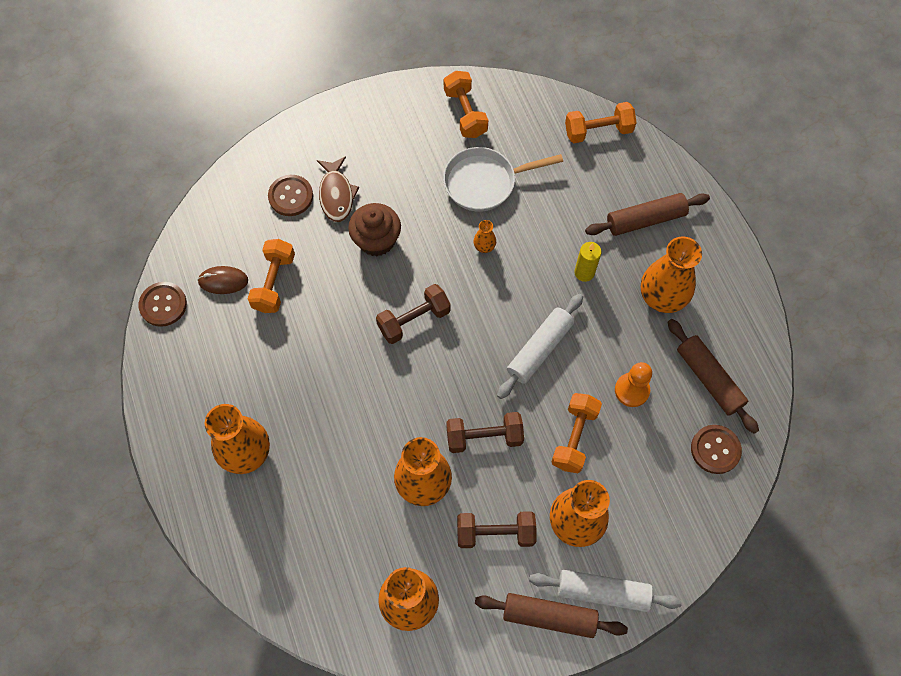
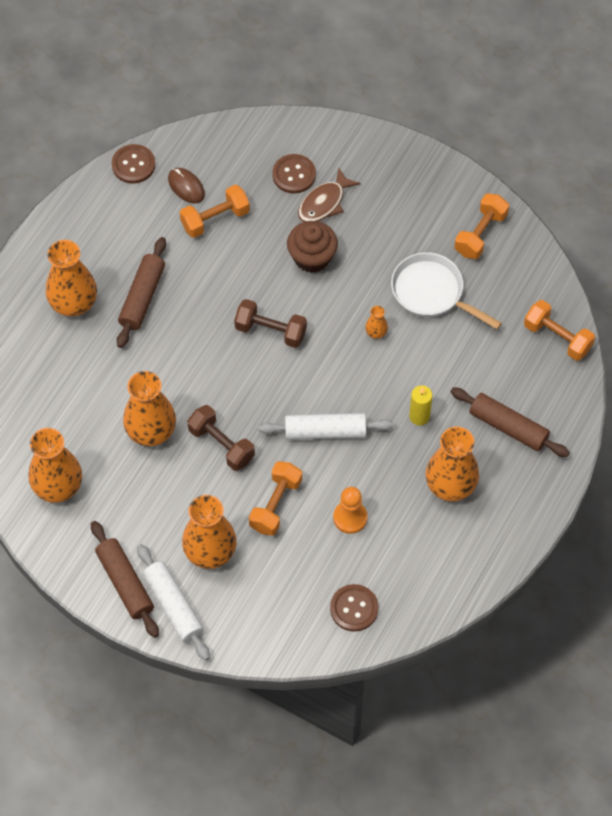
camera: 50 degrees right, 5 degrees down
(495, 533) = (155, 504): brown dumbbell -> none
(574, 437) = (275, 505): orange dumbbell -> orange dumbbell turned 45 degrees counterclockwise
(709, 379) = (410, 565): brown rolling pin -> brown rolling pin (142, 297)

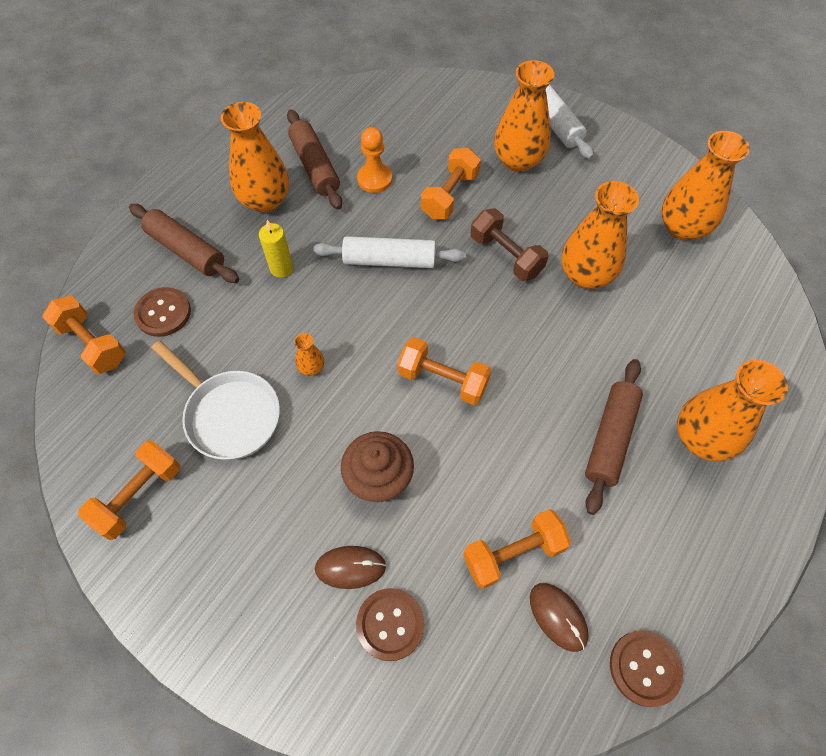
camera: 175 degrees left, 0 degrees up
(125, 583) = (600, 141): brown rolling pin -> brown rolling pin (315, 166)
(270, 331) = (443, 380): brown dumbbell -> orange dumbbell
(324, 203) = (350, 567): brown fish -> brown mouse
(354, 608) = (382, 109): brown button -> brown button (163, 313)

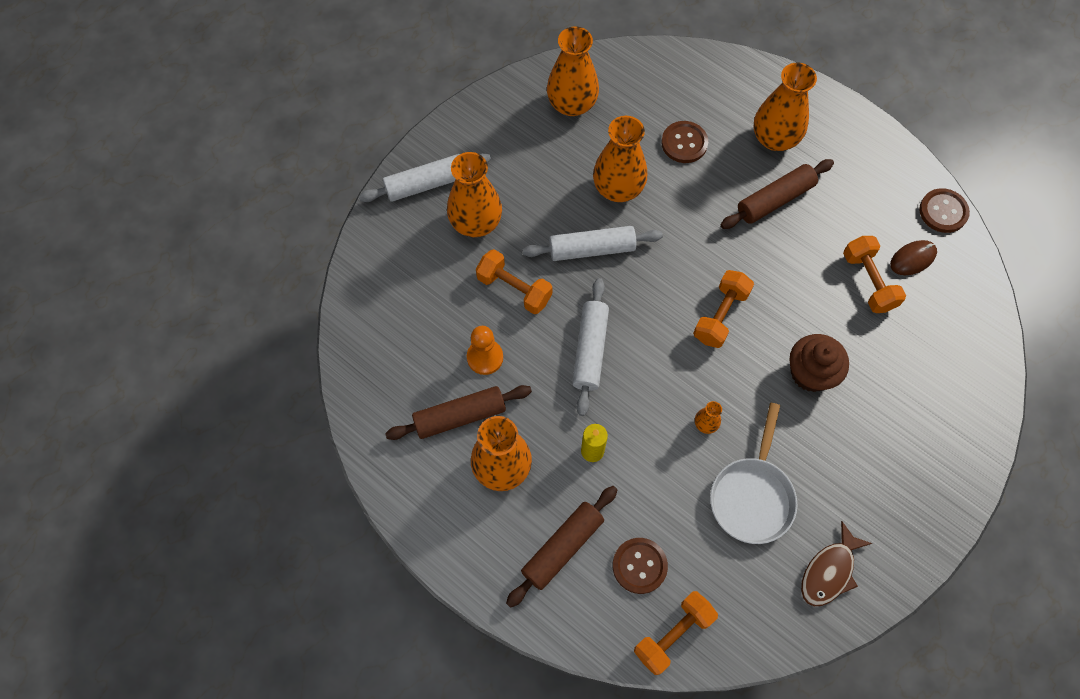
camera: 85 degrees left, 5 degrees up
(139, 495) = (829, 571): orange dumbbell -> brown fish
(229, 414) = (752, 496): white pan -> white pan turned 150 degrees clockwise
(350, 567) = (884, 398): brown mouse -> none
(390, 624) = (924, 372): brown button -> brown button (684, 143)
(506, 255) = (592, 249): brown dumbbell -> white rolling pin
(610, 438) = (775, 200): brown rolling pin -> brown rolling pin turned 60 degrees counterclockwise

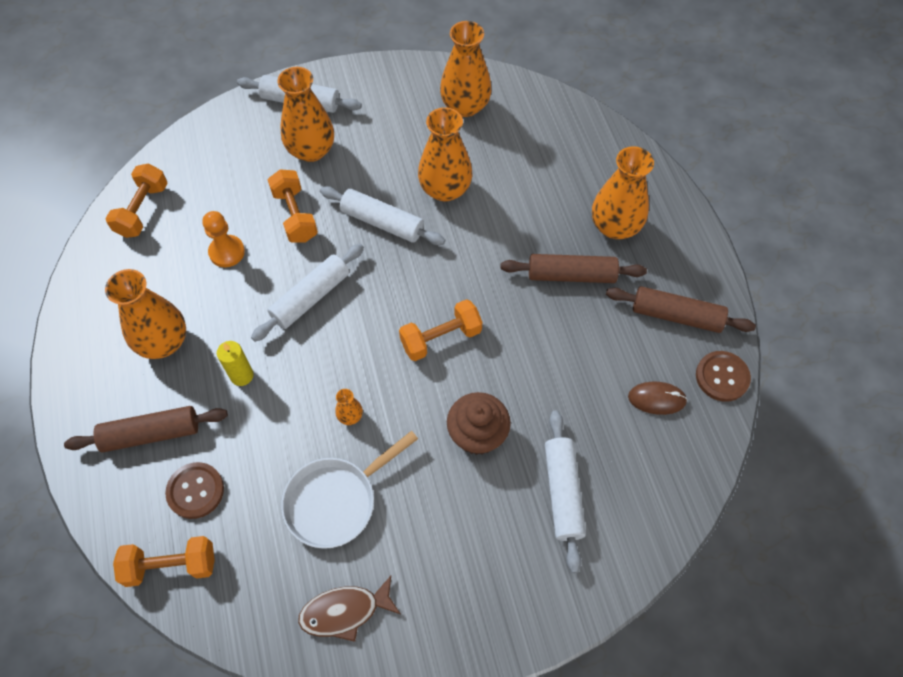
camera: 35 degrees right, 5 degrees down
(460, 416) = (169, 283): brown rolling pin -> brown rolling pin (676, 315)
(684, 143) = (532, 186): brown button -> none
(868, 281) = (597, 392): orange dumbbell -> orange dumbbell (142, 210)
(905, 374) = (562, 492): none -> white rolling pin

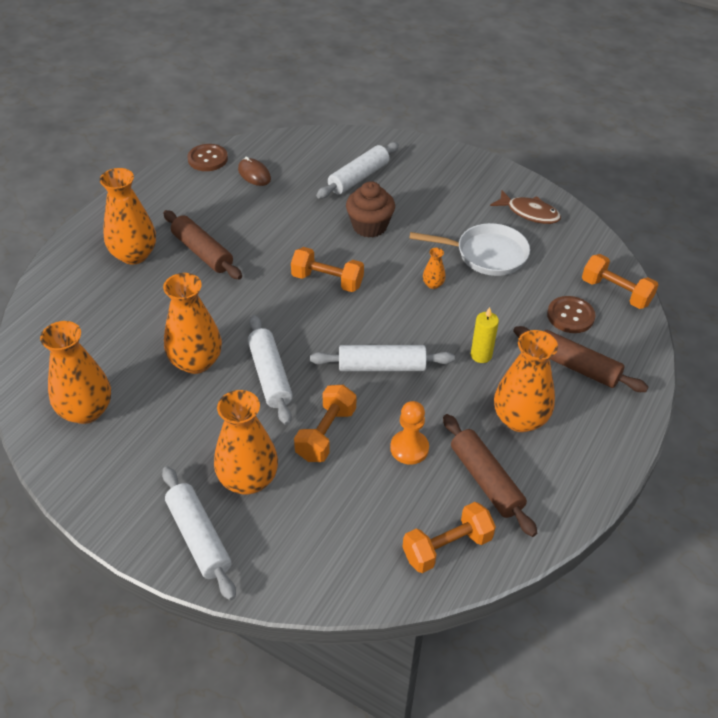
camera: 135 degrees left, 15 degrees down
(676, 315) = (182, 194): brown rolling pin -> brown rolling pin (485, 480)

